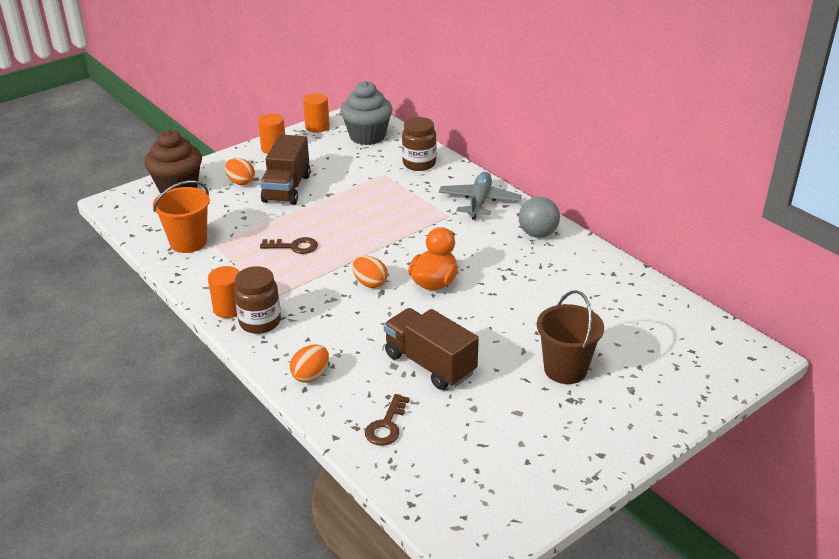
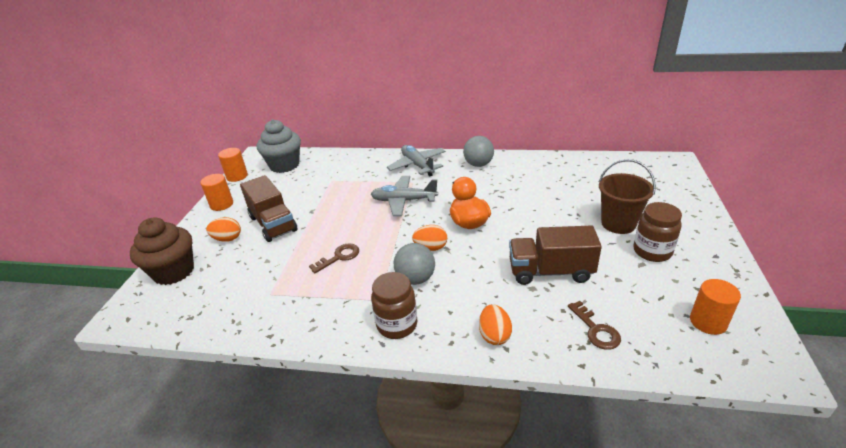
camera: 40 degrees left, 0 degrees up
(188, 242) = (244, 305): orange bucket -> none
(229, 308) = (356, 332): orange cylinder -> orange cylinder (708, 322)
(321, 299) = (416, 279): none -> grey ball
(413, 229) = (403, 201): none -> grey plane
(419, 164) = (345, 164): brown jar -> brown jar (652, 251)

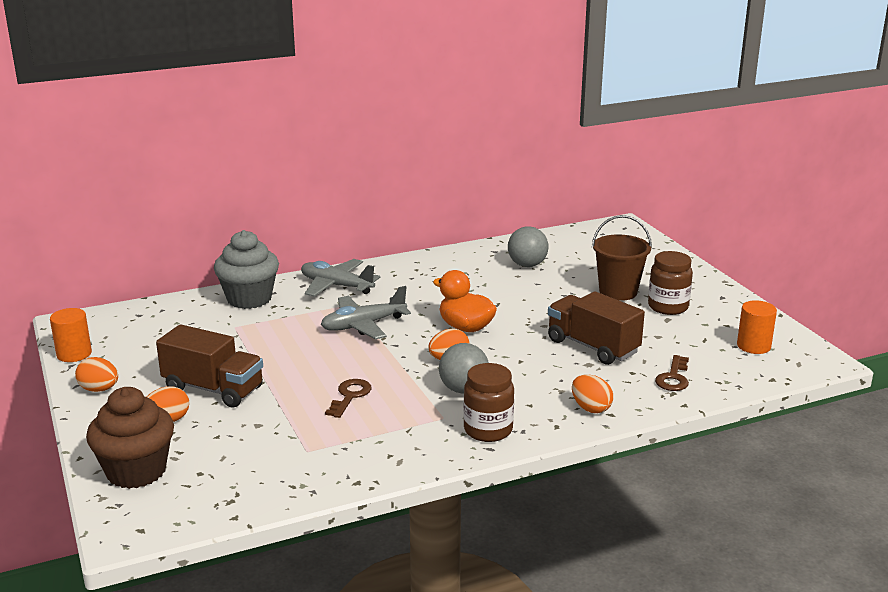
camera: 35 degrees left, 10 degrees down
(221, 204) = (99, 389): orange cylinder -> orange egg
(284, 165) = (136, 325): grey cupcake -> grey cupcake (249, 299)
(478, 164) = (413, 269): grey ball -> grey ball (527, 265)
(550, 271) = (592, 346): brown truck -> brown truck turned 75 degrees clockwise
(596, 330) = (673, 378): brown key -> brown key turned 75 degrees clockwise

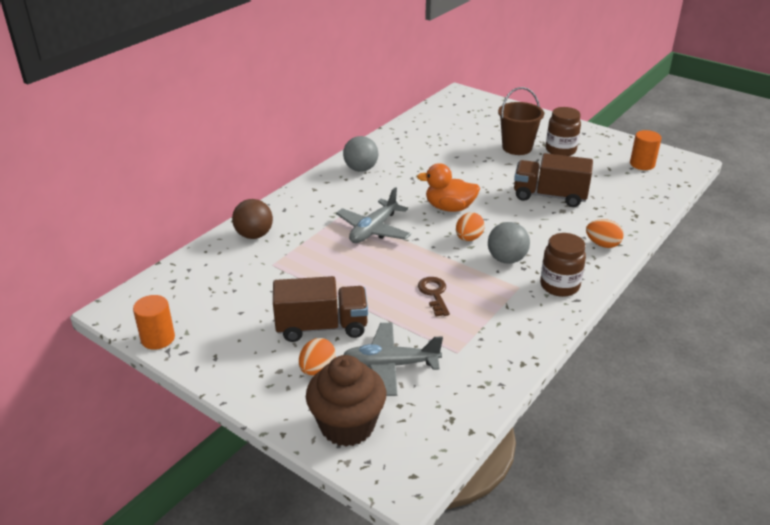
camera: 30 degrees left, 10 degrees up
(99, 389) = (223, 363): orange egg -> none
(249, 299) = (254, 235): grey cupcake -> brown ball
(336, 286) = (312, 202): grey plane -> grey plane (390, 365)
(527, 265) = (433, 143): grey ball -> grey ball (361, 169)
(673, 378) = (624, 203): brown key -> none

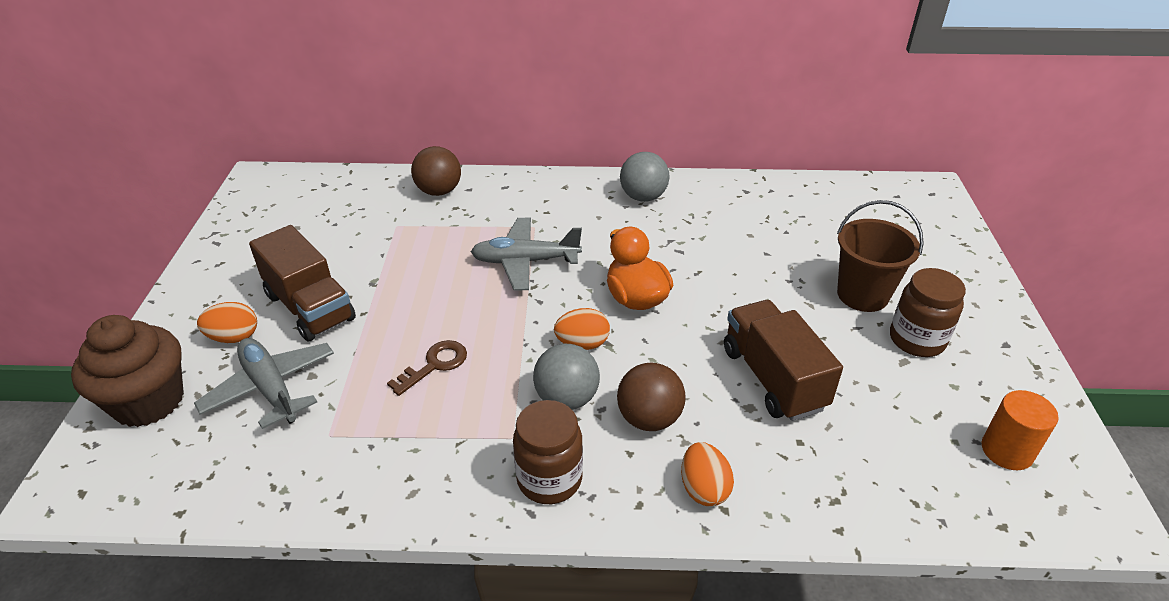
camera: 55 degrees right, 5 degrees up
(158, 338) = (228, 219): orange cylinder -> none
(544, 240) = (649, 418): none -> brown ball

